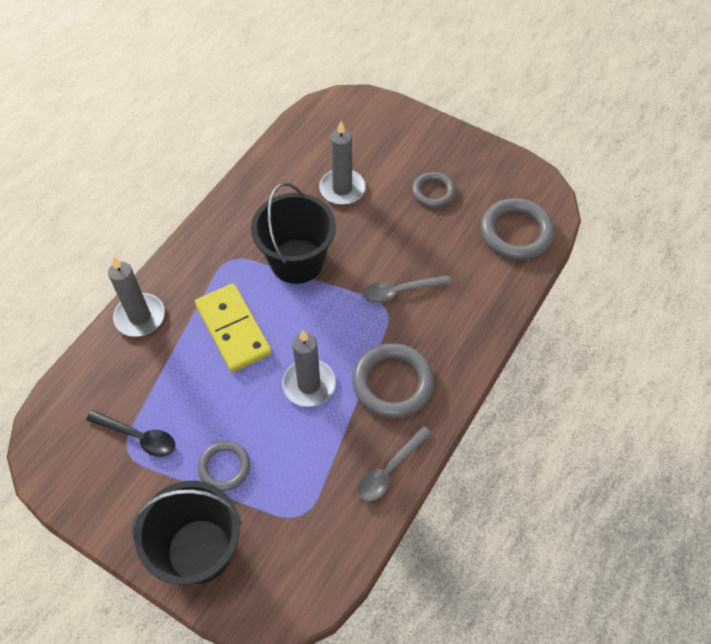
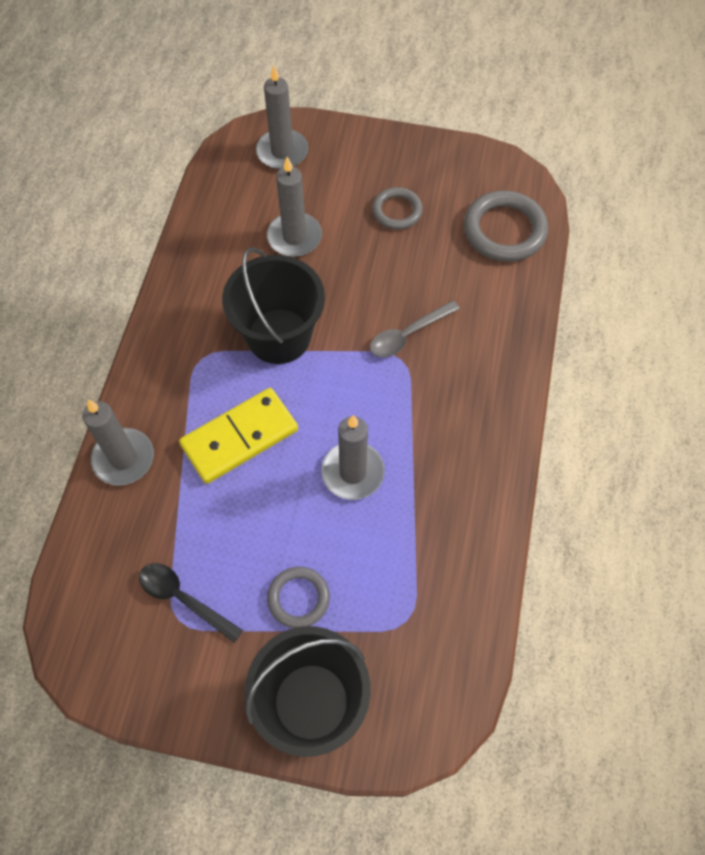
camera: 20 degrees left, 5 degrees up
(138, 437) = (183, 599): black spoon -> black spoon turned 150 degrees counterclockwise
(233, 329) = (240, 438): yellow domino -> yellow domino turned 75 degrees counterclockwise
(361, 121) = (282, 152): none -> grey candle
(389, 470) = (480, 537): grey spoon -> none
(393, 383) = (443, 440): grey ring -> none

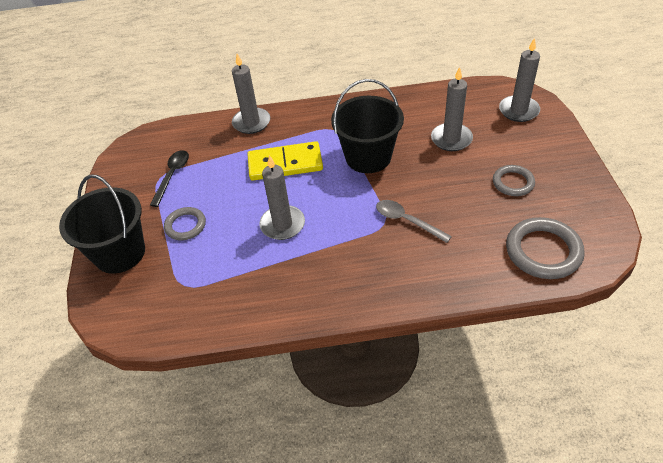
camera: 75 degrees right, 15 degrees down
(240, 438) = (285, 164): yellow domino -> yellow domino turned 45 degrees counterclockwise

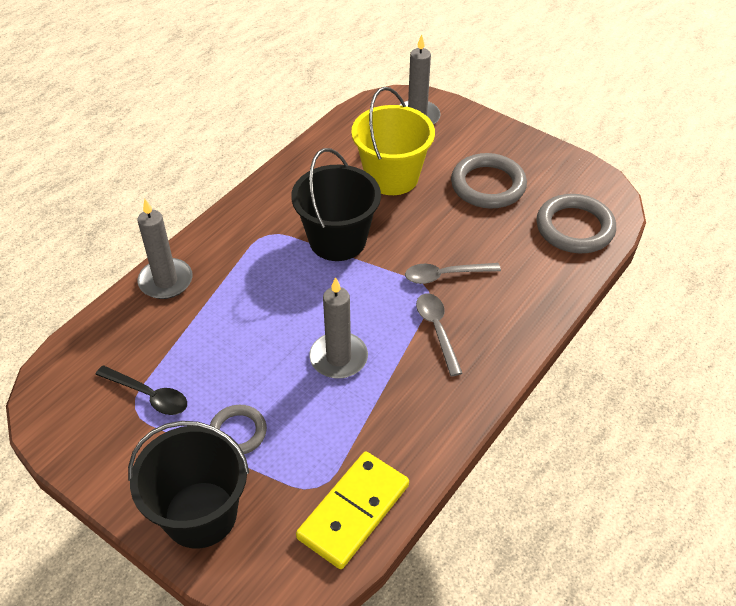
camera: 50 degrees left, 0 degrees up
(172, 176) = (148, 395): black spoon -> black spoon turned 150 degrees clockwise
(285, 164) = (263, 299): yellow domino -> yellow domino (354, 511)
(358, 250) = (437, 330): none -> grey spoon
(451, 139) = (392, 177): grey candle -> yellow bucket
(513, 183) = (488, 185): grey ring -> grey ring, size x1.65

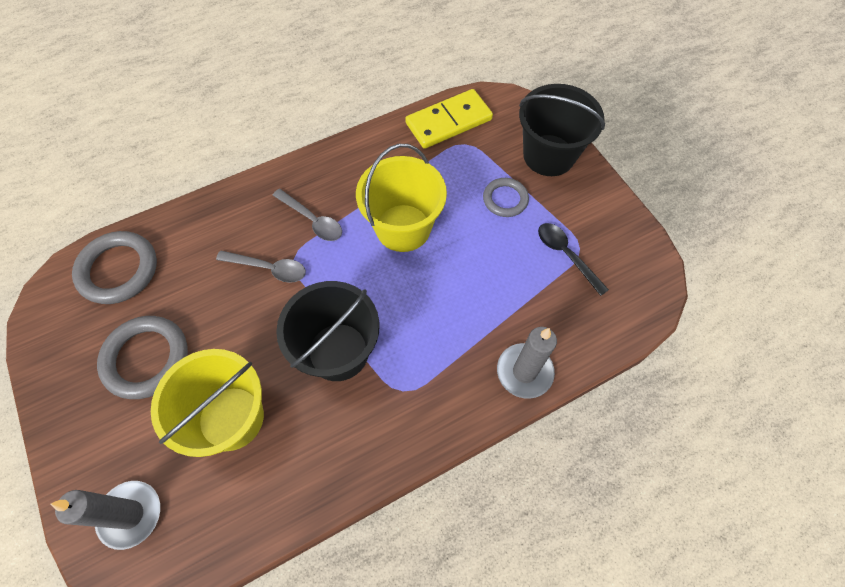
camera: 155 degrees left, 15 degrees up
(338, 358) = (403, 228): grey candle -> yellow bucket
(437, 330) = (312, 220): grey spoon -> grey spoon turned 60 degrees counterclockwise

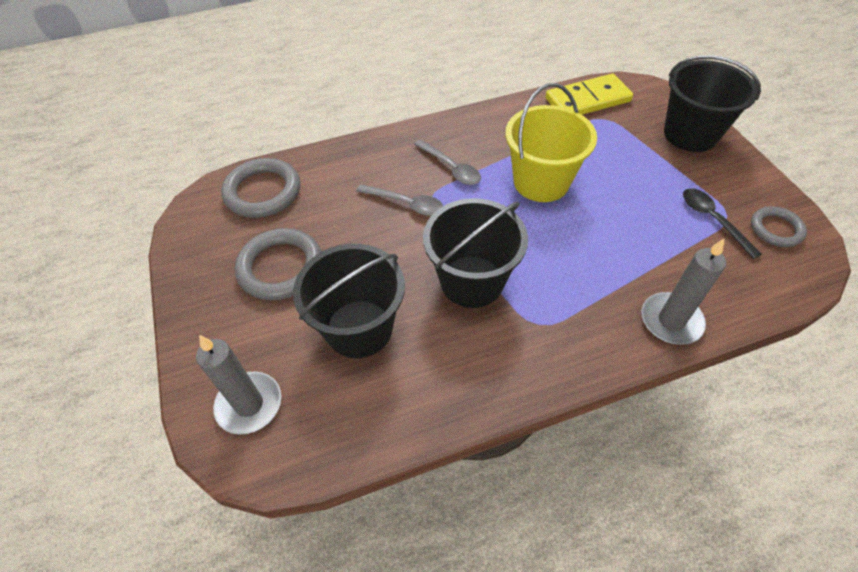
camera: 10 degrees right, 10 degrees down
(231, 418) = (359, 328): yellow bucket -> black bucket
(505, 199) = (646, 167): grey ring -> grey ring (776, 229)

